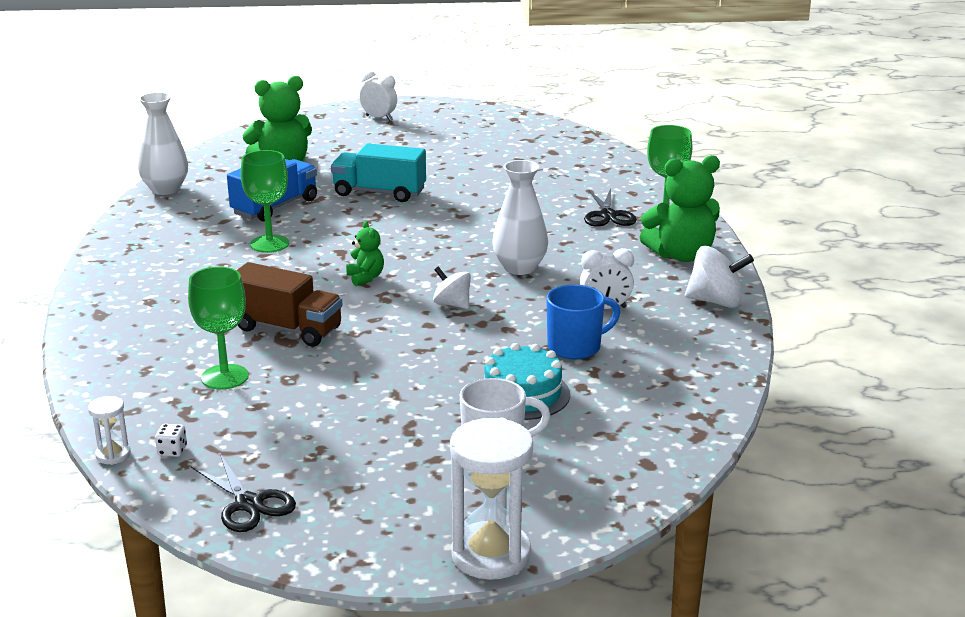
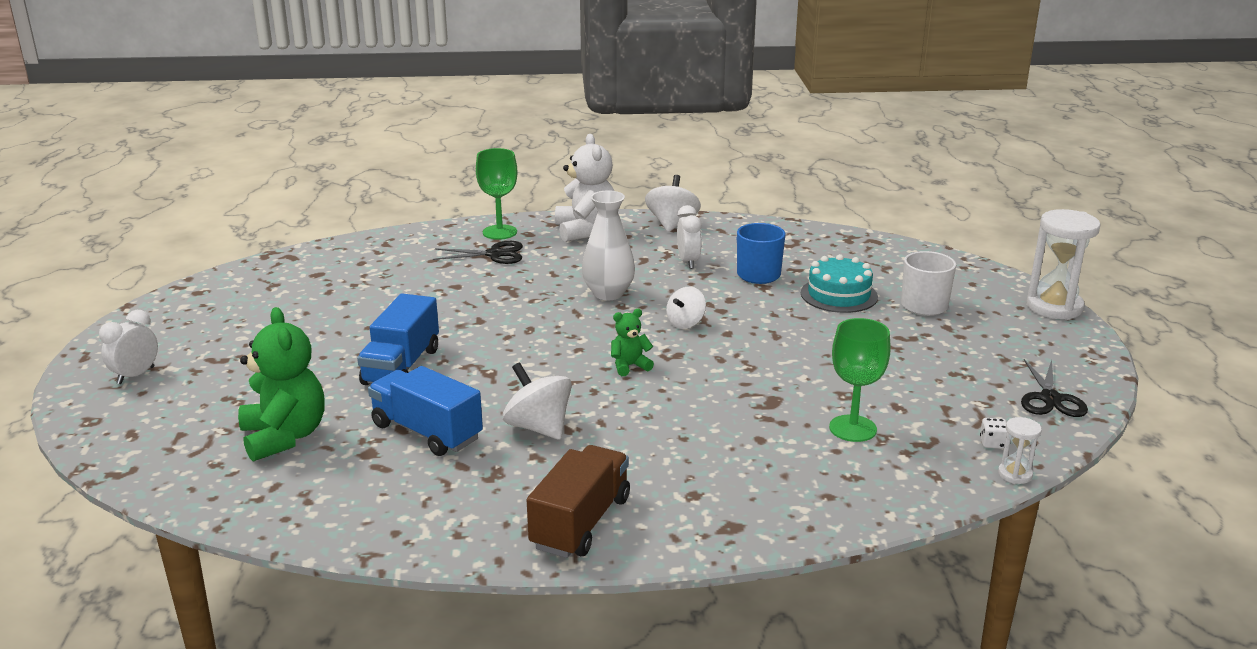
camera: 90 degrees left, 0 degrees up
(165, 189) = (335, 527): white vase -> none
(248, 504) = (1050, 399): black scissors -> black scissors turned 135 degrees clockwise
(269, 244) = (538, 427): green goblet -> white spinning top
(287, 328) = (747, 402): brown truck -> brown truck (580, 523)
(379, 193) = (401, 366): turquoise truck -> blue truck
(681, 255) = (585, 231): green teddy bear -> white teddy bear

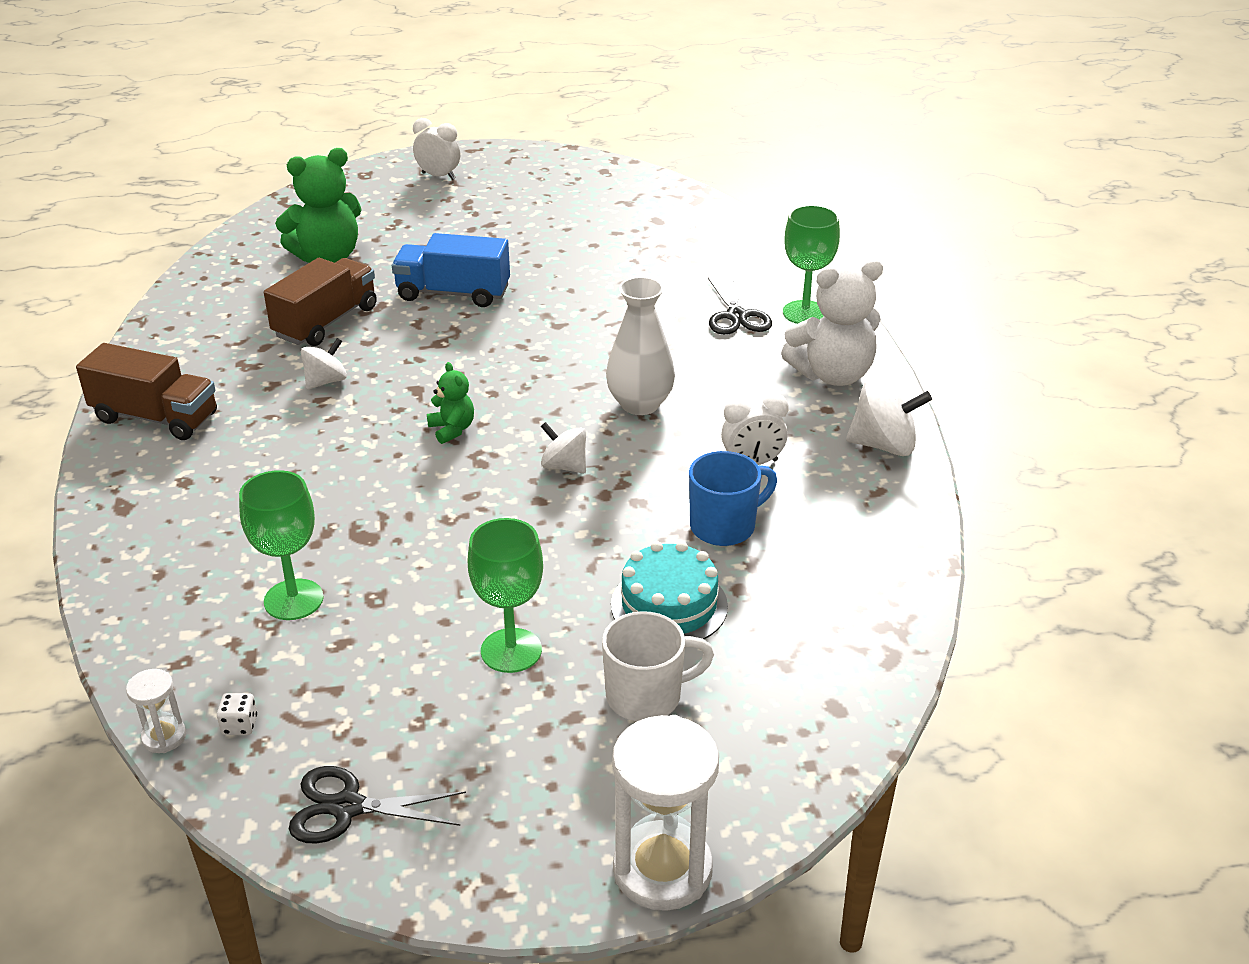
camera: 85 degrees right, 10 degrees up
(426, 432) = (326, 322): blue truck -> brown truck
(538, 427) = (326, 381): white spinning top -> white spinning top, size x0.66
(892, 345) = (511, 650): none -> green goblet

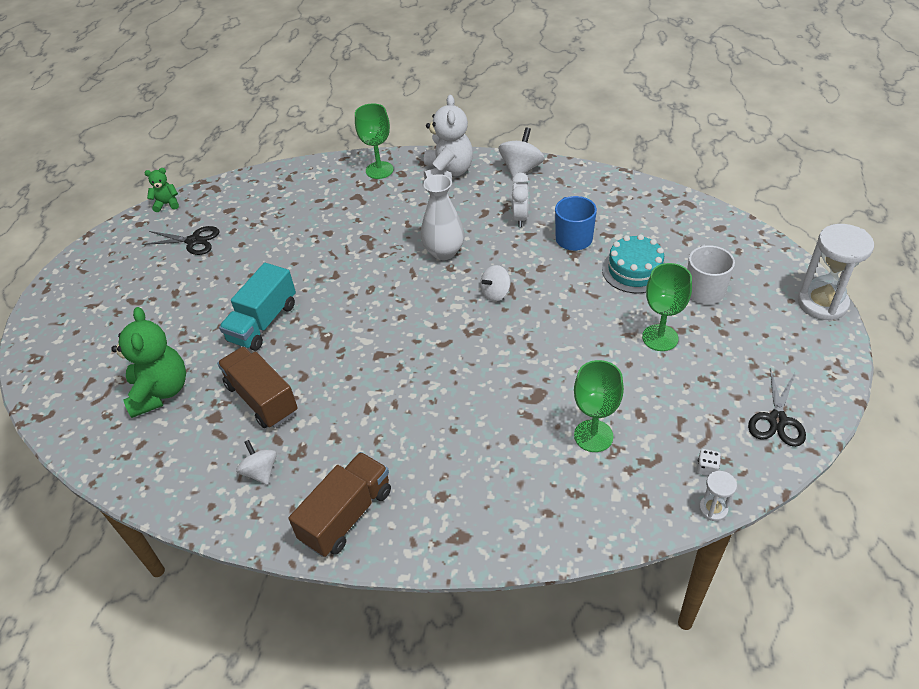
camera: 70 degrees left, 10 degrees up
(326, 381) = (345, 404): white spinning top -> white spinning top (261, 471)
(438, 176) = (75, 313): white clock -> none
(452, 429) = (435, 341): green teddy bear -> green teddy bear (167, 204)
(453, 293) = (263, 322): blue truck -> turquoise truck
(736, 316) = (368, 197): black scissors -> black scissors (194, 241)

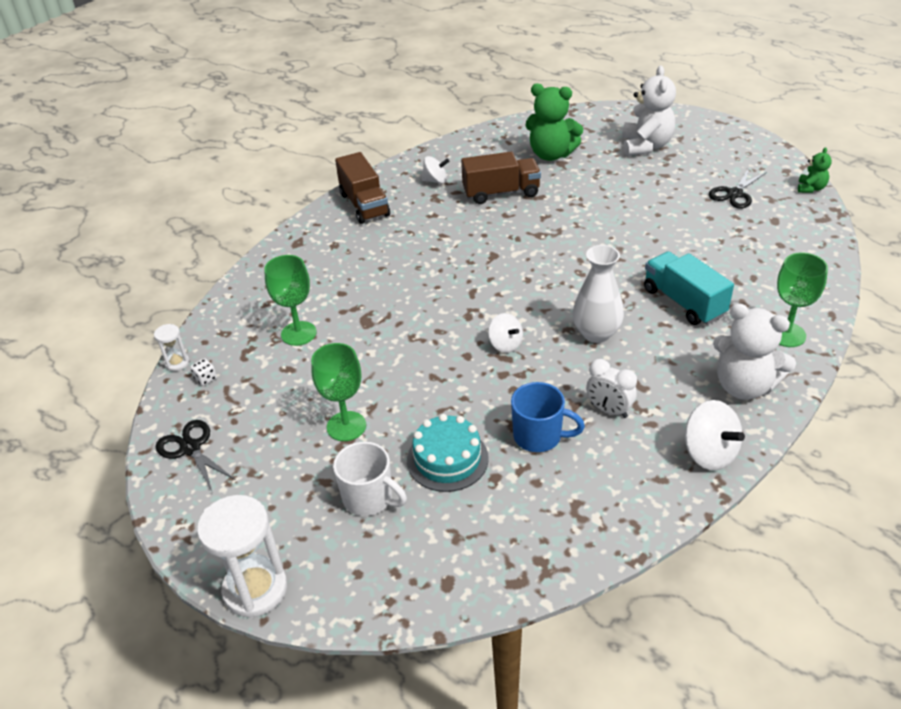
camera: 120 degrees right, 5 degrees down
(117, 324) = (646, 146): none -> white teddy bear
(263, 322) = (586, 209): turquoise truck -> turquoise truck (683, 302)
(495, 293) = (505, 344): white spinning top -> white spinning top turned 150 degrees clockwise

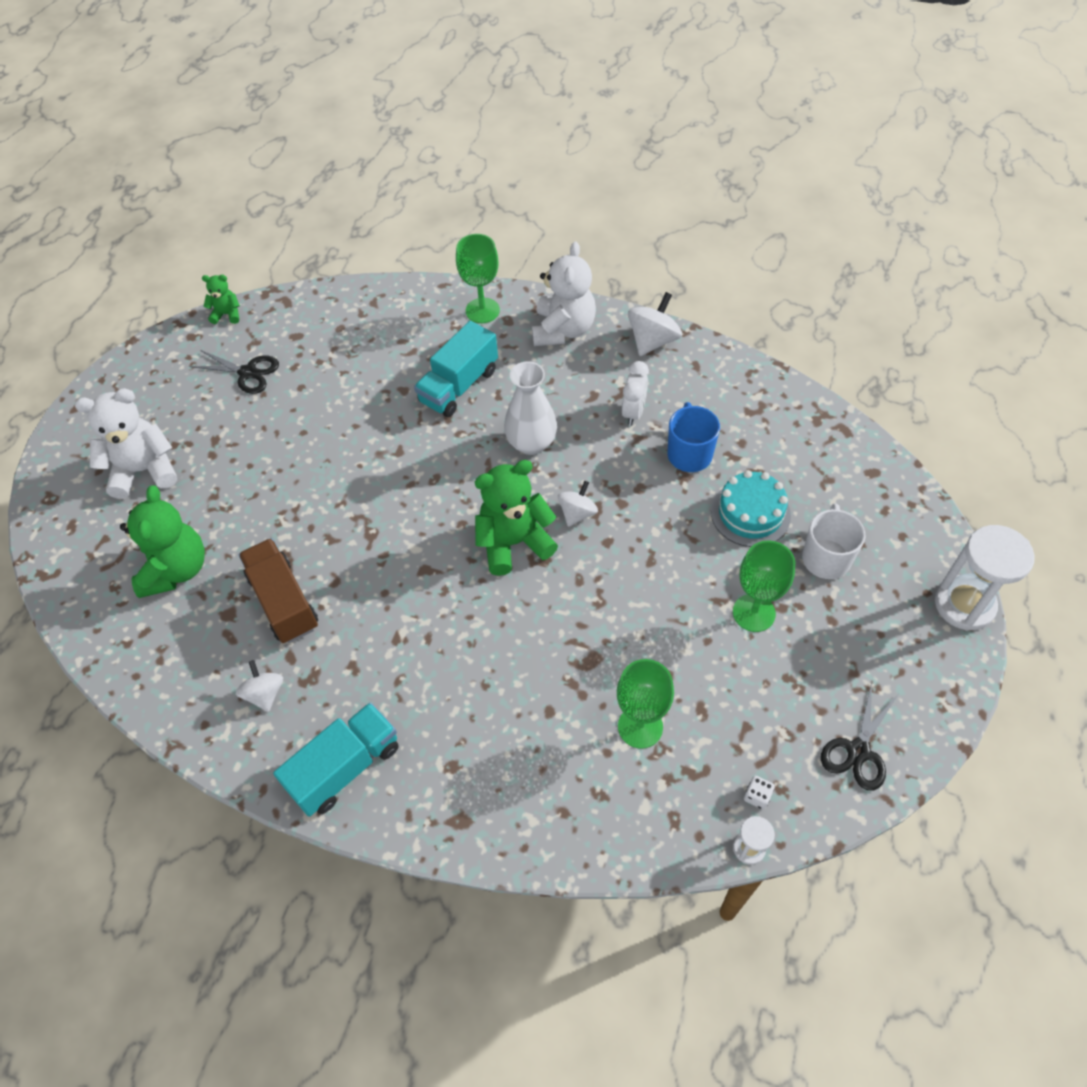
camera: 110 degrees left, 15 degrees up
(364, 205) = (345, 767): brown truck -> turquoise truck
(494, 303) = (514, 542): none -> green teddy bear

